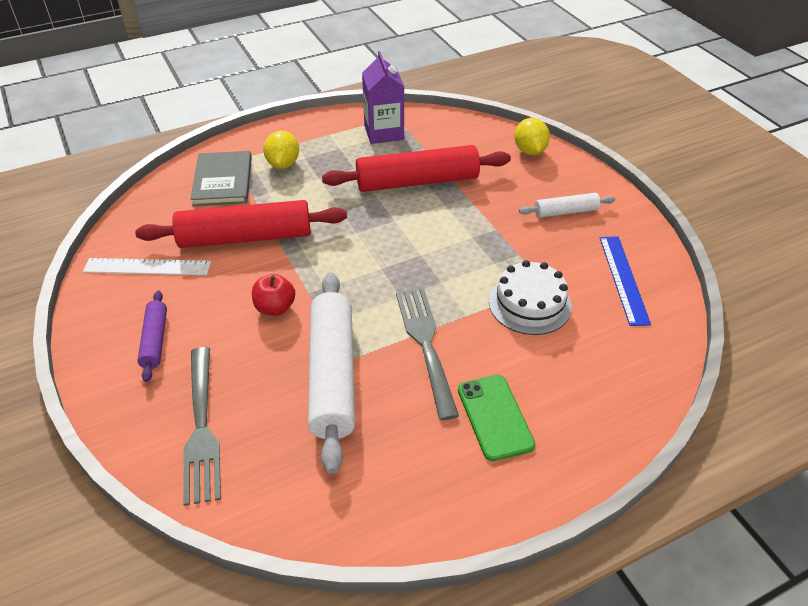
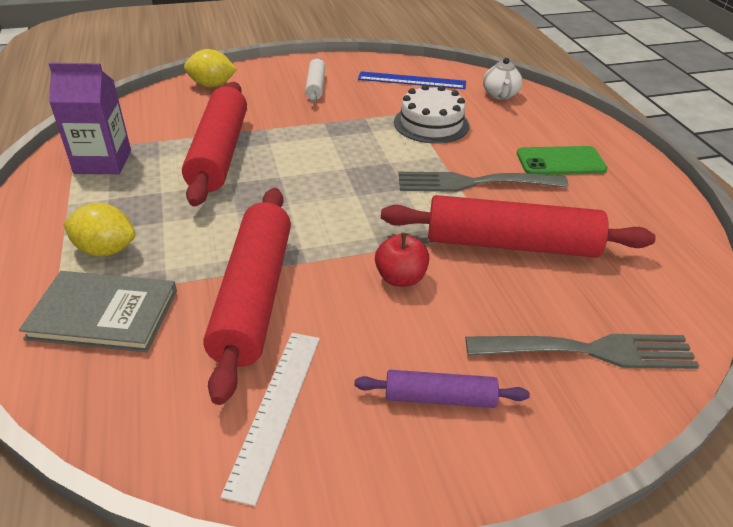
camera: 80 degrees left, 5 degrees down
(332, 375) = (511, 244): white rolling pin -> red rolling pin
(633, 359) = (500, 95): none -> white teapot

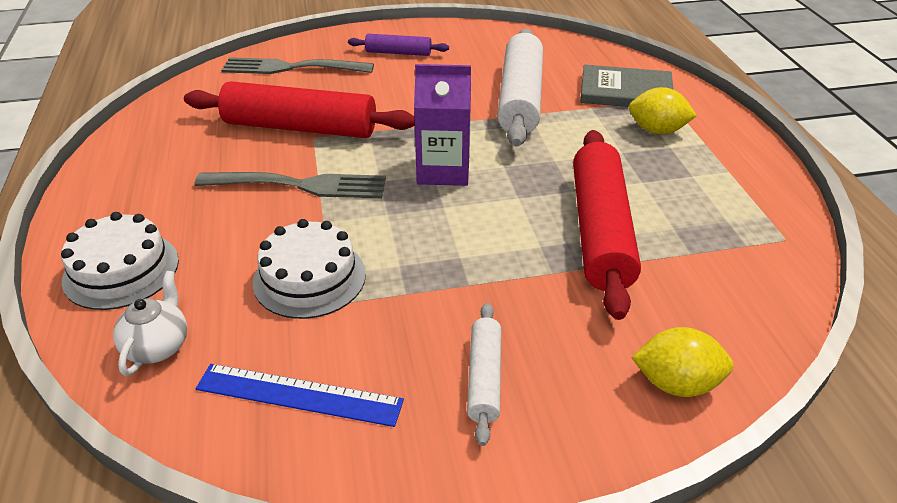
camera: 175 degrees left, 0 degrees up
(103, 162) = (735, 220): purple carton -> purple carton (443, 170)
(254, 296) = (520, 98): red rolling pin -> white rolling pin
(276, 409) = (494, 51): white ruler -> none
(400, 278) = (406, 107): red apple -> none
(560, 126) = (121, 270): none -> white cake
(560, 162) = (176, 211): green phone -> none

